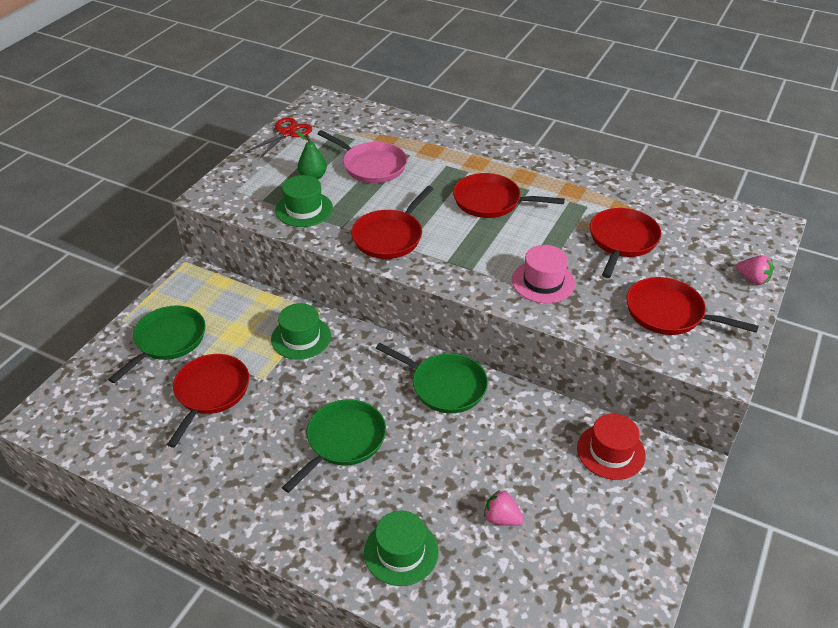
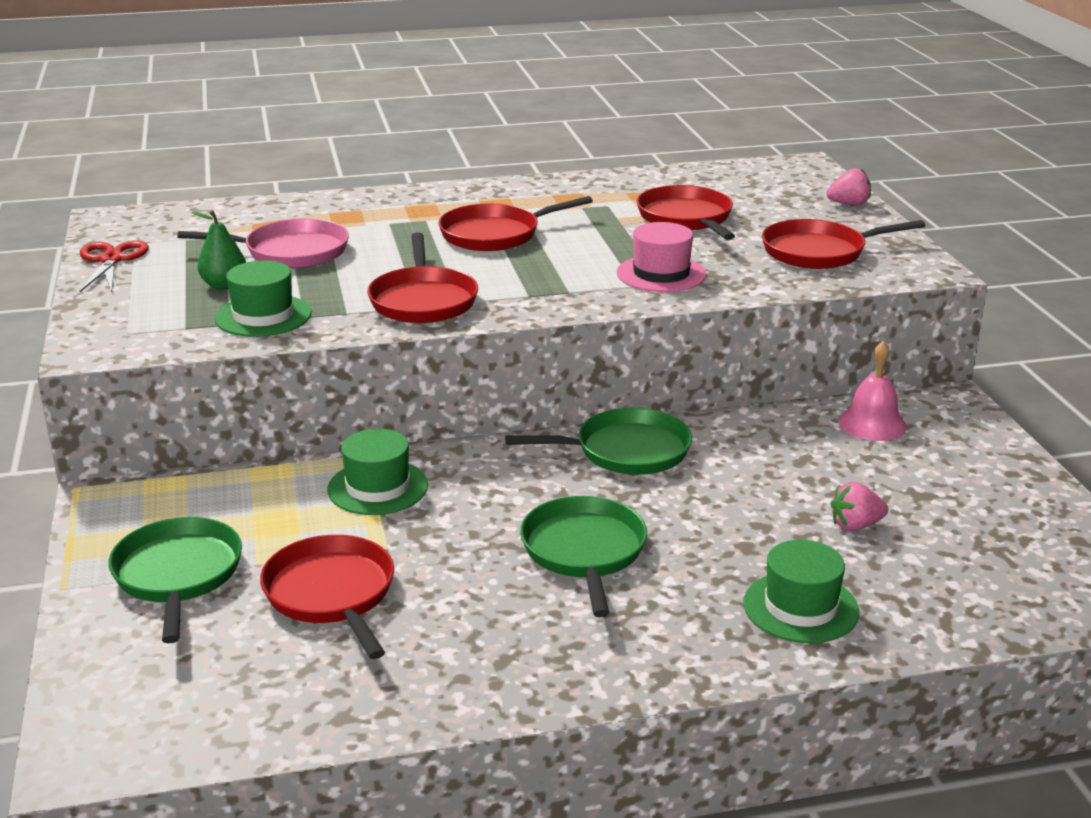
camera: 40 degrees left, 15 degrees down
(611, 451) = (872, 424): red hat -> pink bell

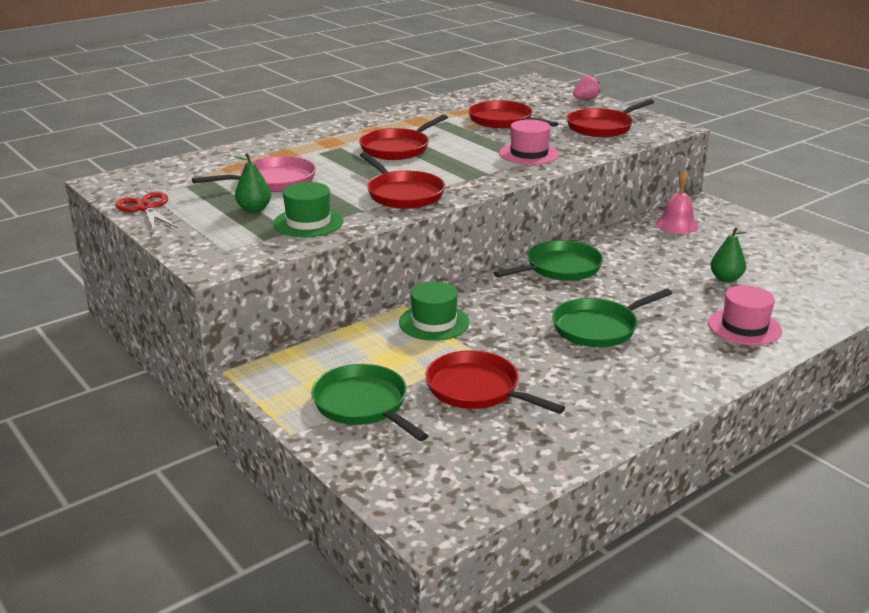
camera: 25 degrees left, 0 degrees up
(584, 552) = (598, 328): green pan -> green pan turned 90 degrees counterclockwise
(800, 607) = (744, 327): green hat -> pink hat
(855, 525) = (726, 279): pink strawberry -> green pear

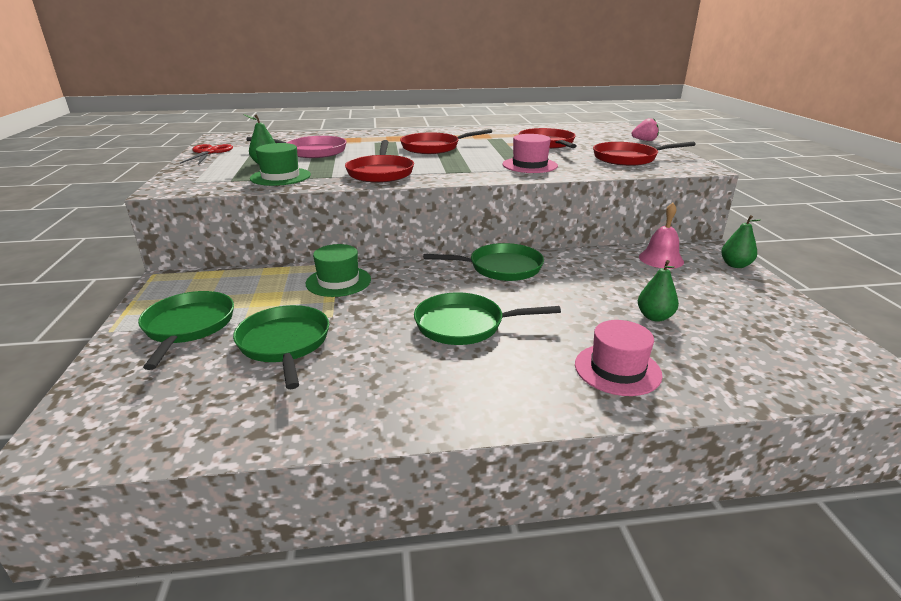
camera: 30 degrees right, 0 degrees up
(477, 389) = (284, 344): red pan -> green pan
(736, 216) = (735, 265): none -> green pear

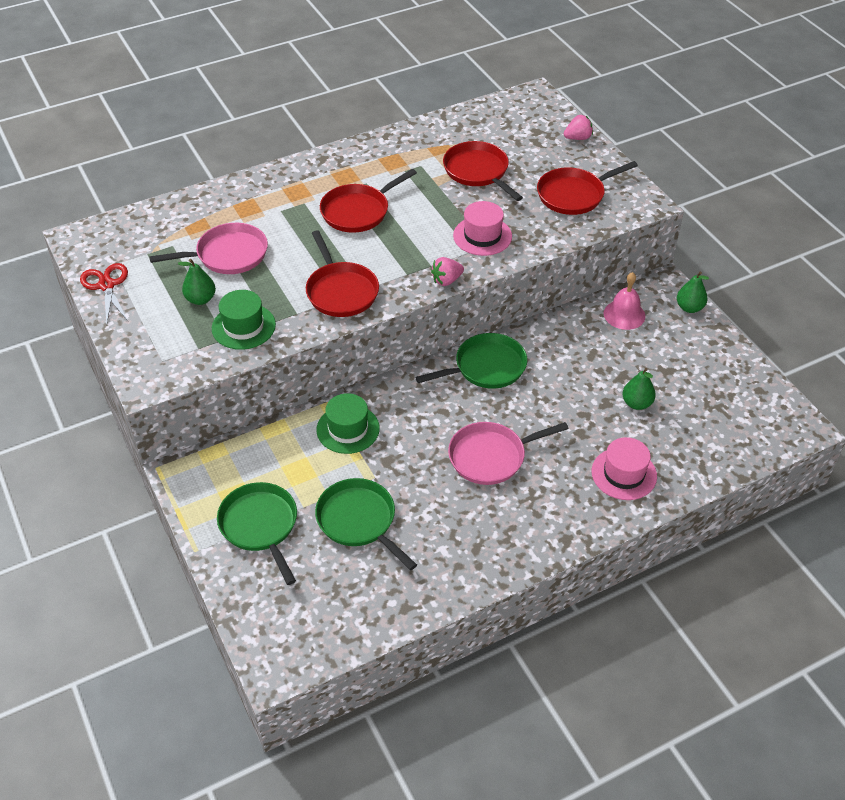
camera: 20 degrees left, 20 degrees up
(464, 325) = (491, 456): green pan -> pink pan
(479, 178) = (446, 280): none -> pink strawberry

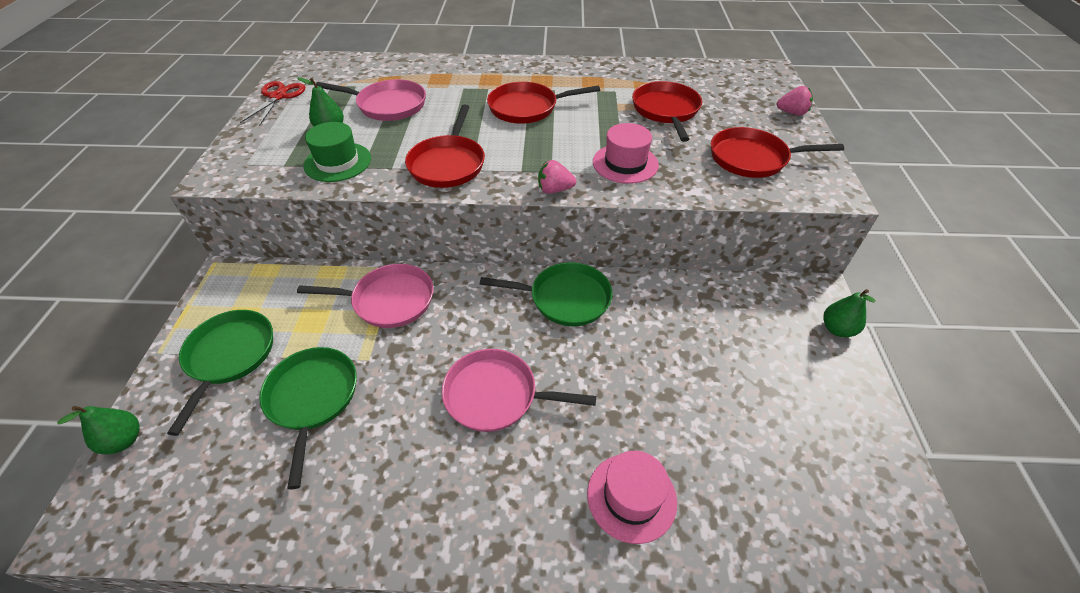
camera: 30 degrees right, 0 degrees up
(348, 429) = (389, 300): green hat -> pink pan
(624, 314) = (752, 306): pink bell -> none
(636, 403) = (705, 413): green pear -> green pear (124, 440)

